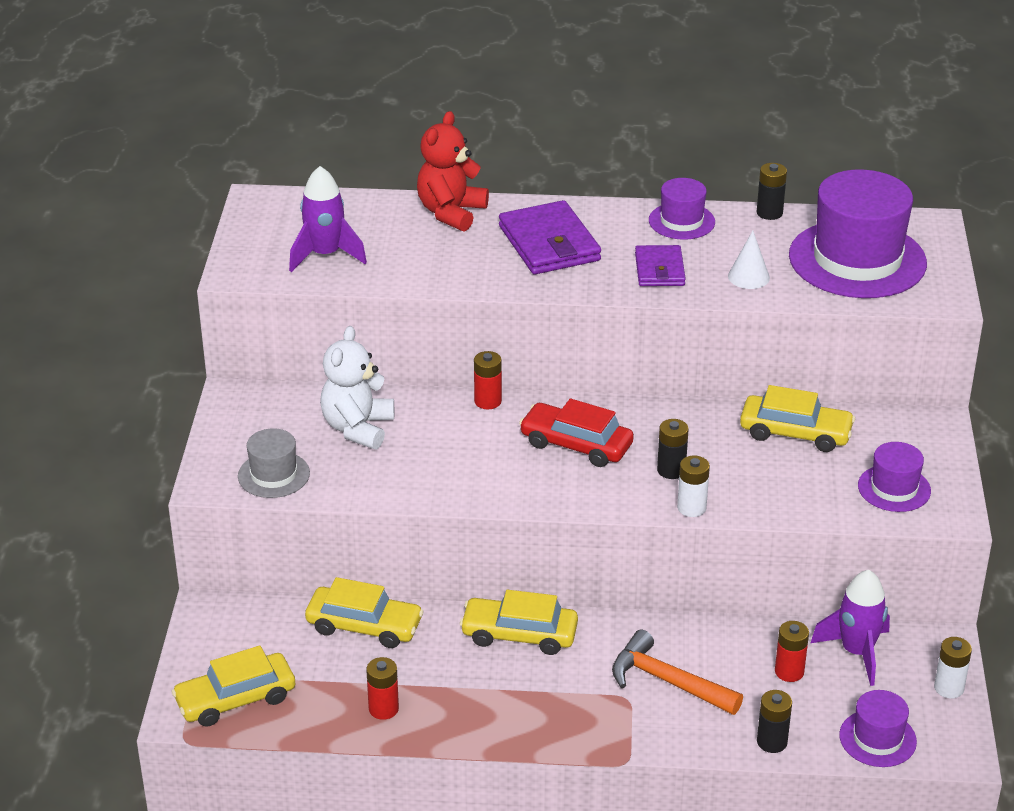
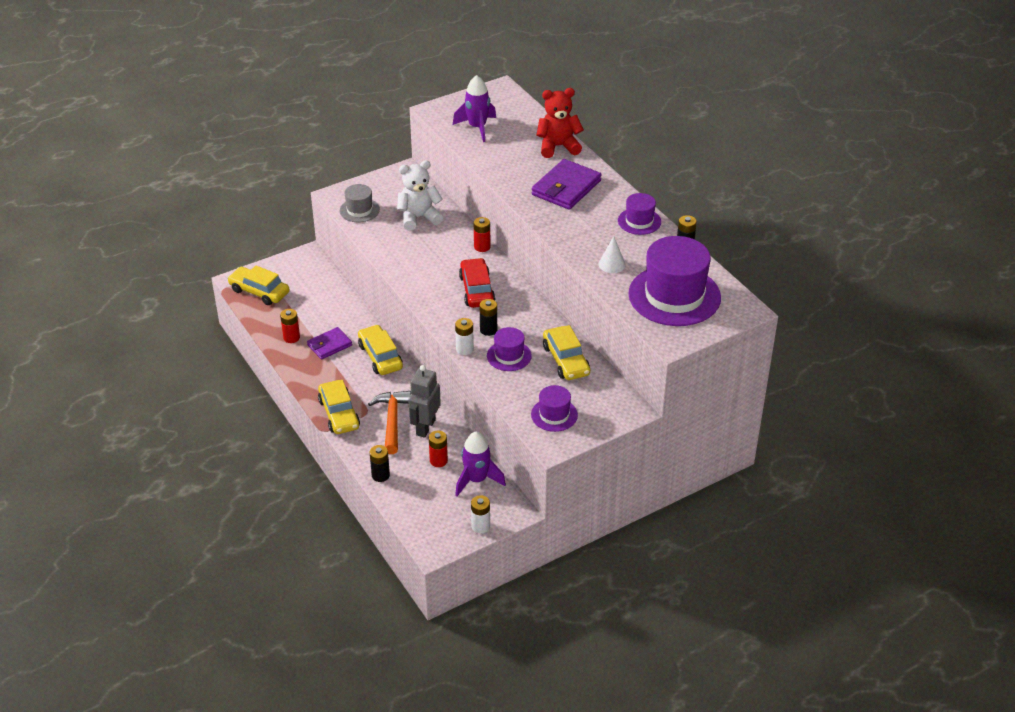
camera: 55 degrees right, 5 degrees up
(364, 626) = (341, 306): yellow car -> yellow car (339, 414)
(659, 269) = (584, 232): purple wallet -> purple wallet (329, 345)
(710, 655) = (425, 427): none -> grey robot
(877, 738) = (417, 513): purple hat -> purple hat (509, 356)

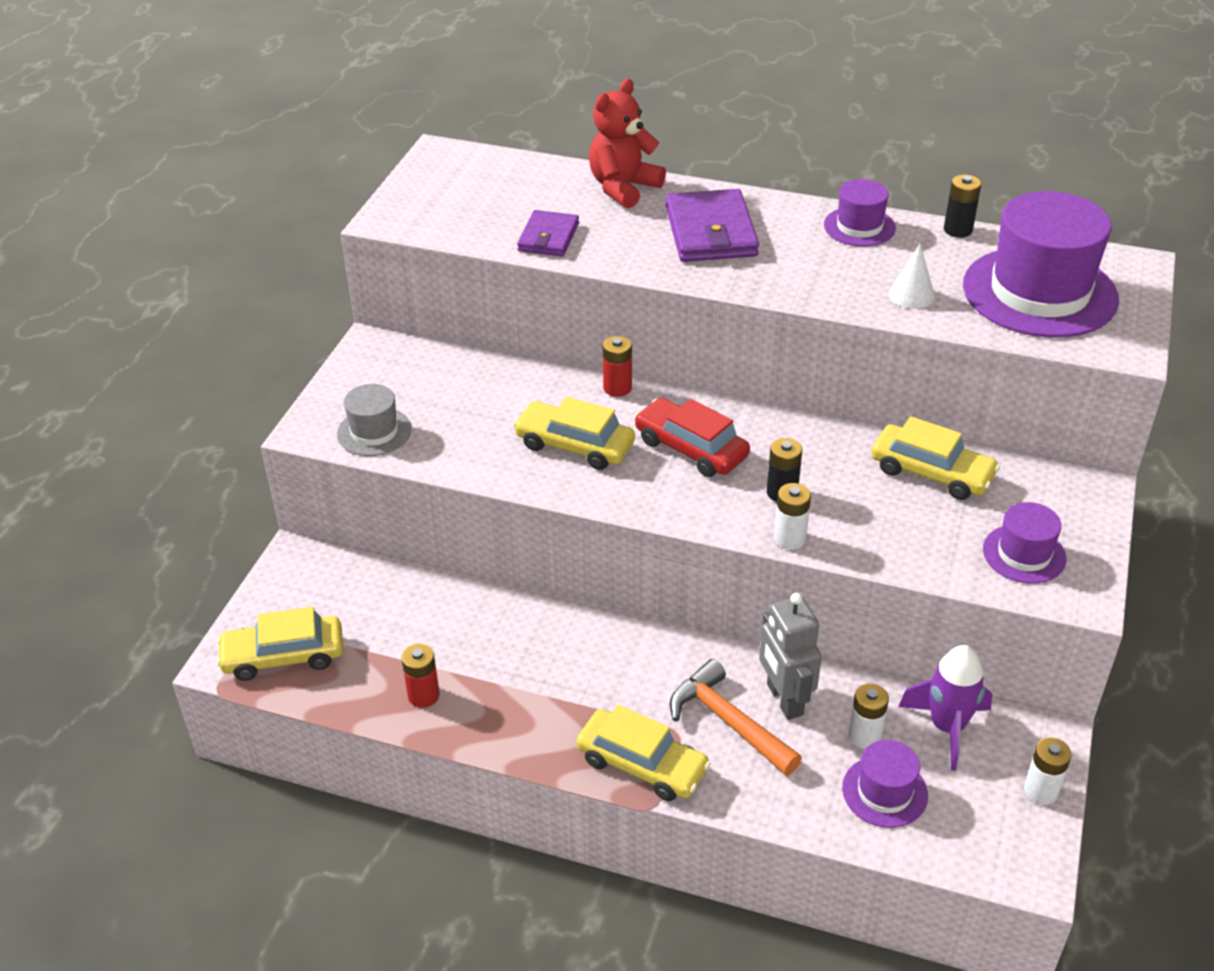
camera: 40 degrees left, 0 degrees up
(329, 345) = (496, 669): purple wallet -> purple wallet (548, 237)
(380, 356) = (591, 639): yellow car -> yellow car (575, 445)
(380, 475) = (820, 816): black battery -> none
(419, 218) = (476, 396): white teddy bear -> none
(438, 461) = (864, 736): red battery -> white battery
(477, 127) = (480, 214): purple rocket -> none
(509, 356) = (857, 511): purple hat -> purple hat (884, 792)

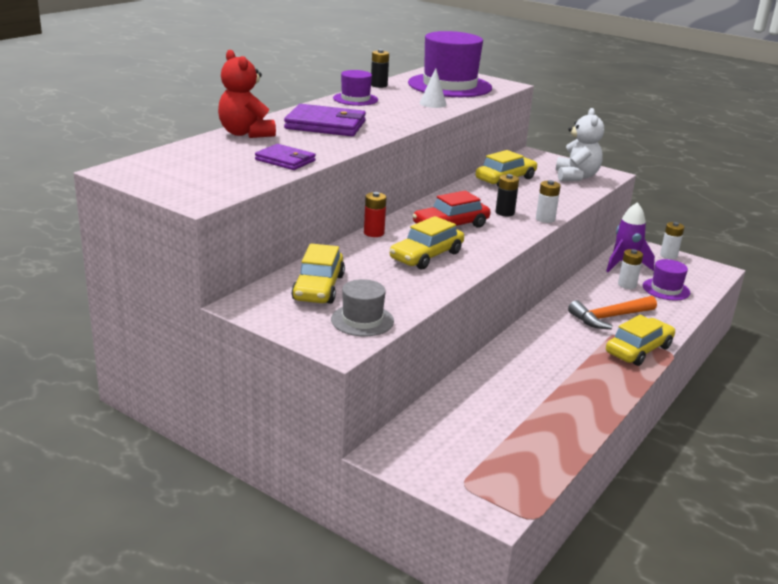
camera: 75 degrees left, 15 degrees down
(283, 656) = (502, 476): yellow car -> yellow car (318, 288)
(423, 695) = (562, 417): red battery -> none
(784, 699) = (596, 299): grey robot -> none
(1024, 554) = (576, 177): purple hat -> white teddy bear

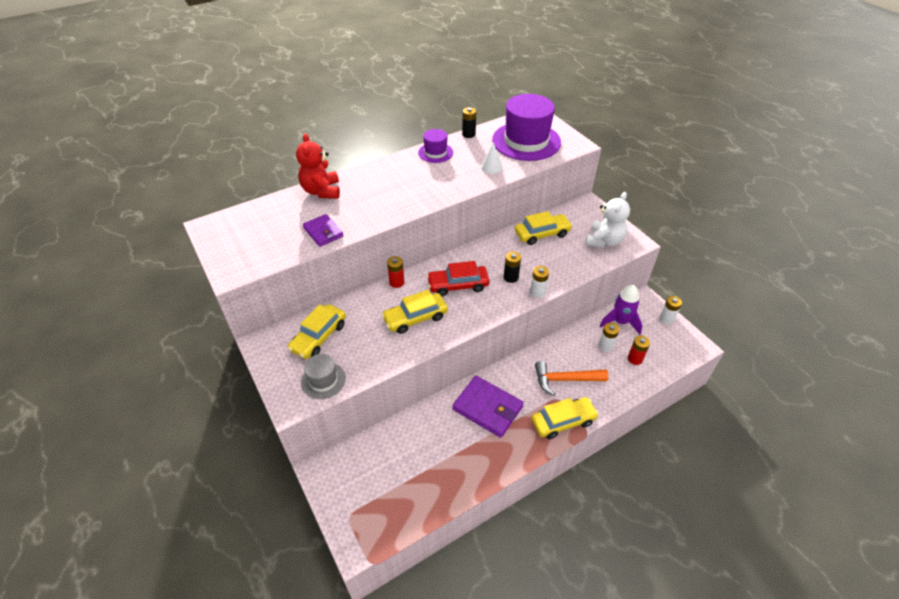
camera: 25 degrees right, 20 degrees up
(325, 125) = (386, 188): purple wallet -> purple wallet (487, 408)
(666, 289) = (635, 359): purple hat -> red battery

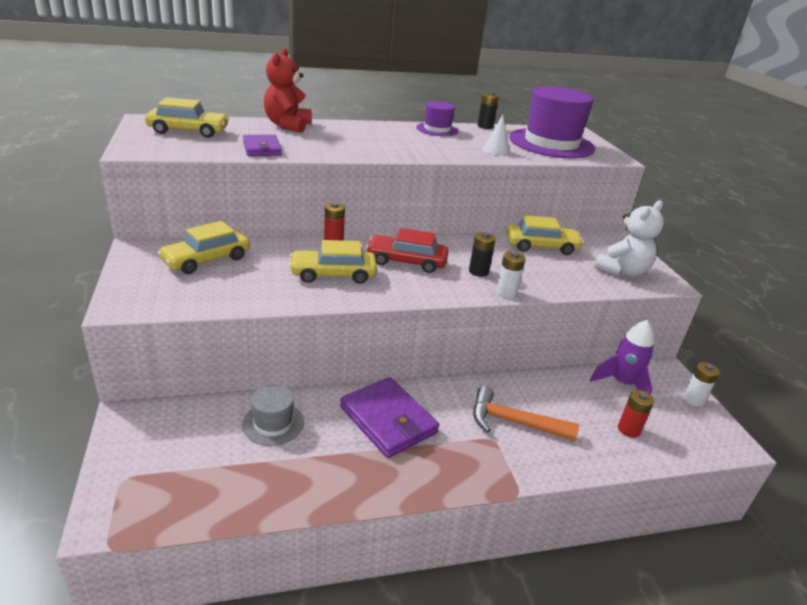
camera: 15 degrees right, 15 degrees down
(323, 380) = (178, 296): grey hat -> grey hat (273, 423)
(563, 421) = (488, 469): yellow car -> yellow car (188, 131)
(605, 346) = (590, 403): white battery -> none

